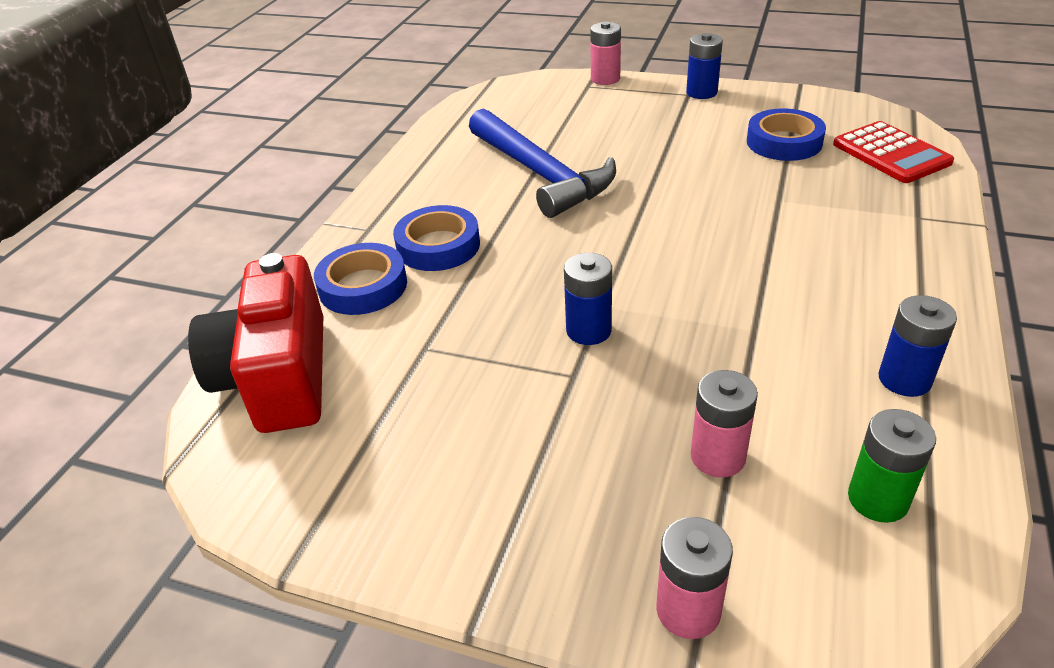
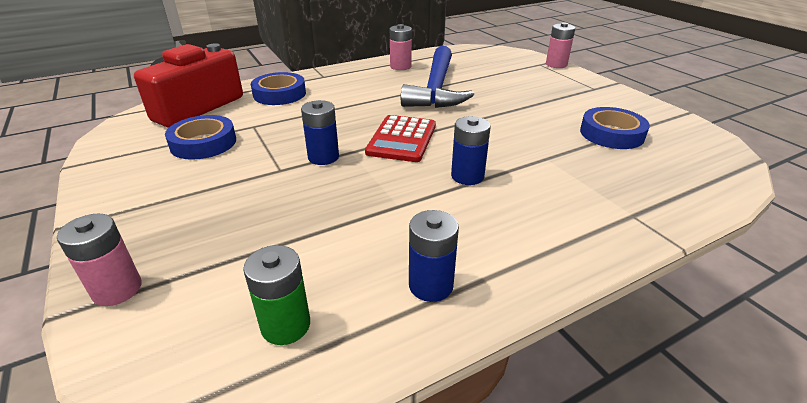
camera: 40 degrees right, 5 degrees down
(438, 246) = (335, 94): blue tape -> blue tape (203, 143)
(701, 92) = (605, 91): blue battery -> blue battery (467, 176)
(718, 457) = (261, 243): pink battery -> pink battery (400, 66)
(891, 153) = (686, 173): red calculator -> red calculator (402, 139)

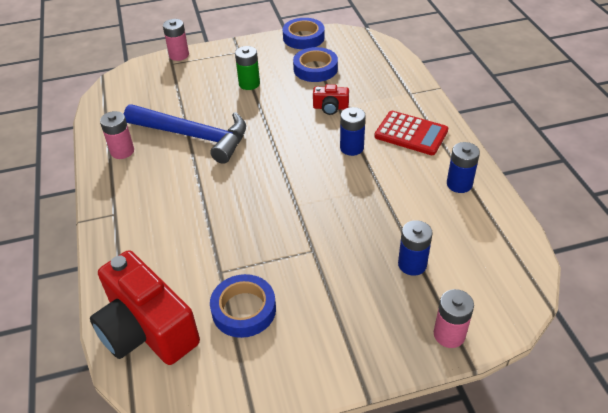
camera: 75 degrees left, 10 degrees up
(279, 94) = (147, 252): blue tape -> blue tape (303, 37)
(286, 325) = (485, 246): green battery -> green battery (249, 84)
(323, 157) = (300, 222): blue battery -> blue battery (412, 264)
(402, 139) = (285, 172): red calculator -> red calculator (411, 134)
(539, 153) = (330, 107): none -> red camera

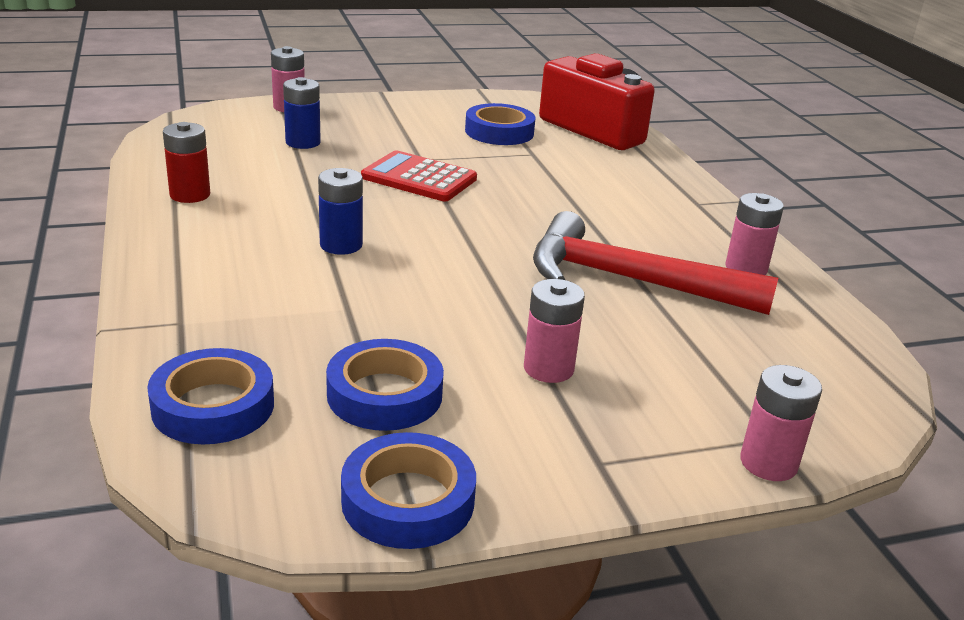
camera: 175 degrees right, 15 degrees down
(193, 136) = (630, 280): blue hammer -> red hammer
(249, 84) = (548, 368): green battery -> pink battery
(330, 107) = (364, 307): red camera -> none
(377, 60) = (213, 406): none -> blue tape
(411, 134) = (224, 256): red calculator -> red calculator (419, 178)
(459, 184) = (190, 195): blue battery -> red battery

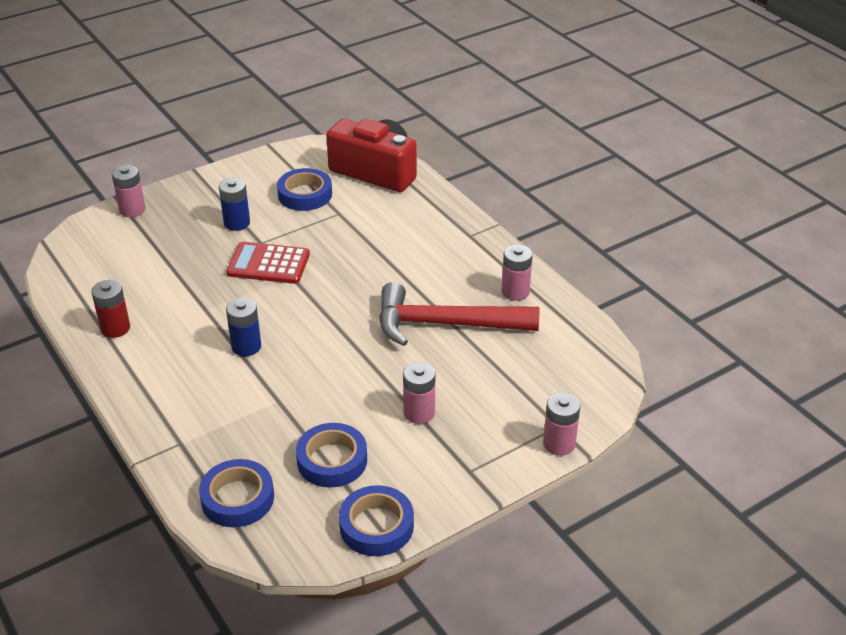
camera: 15 degrees left, 10 degrees up
(303, 142) = (165, 248): blue battery -> blue battery (237, 223)

